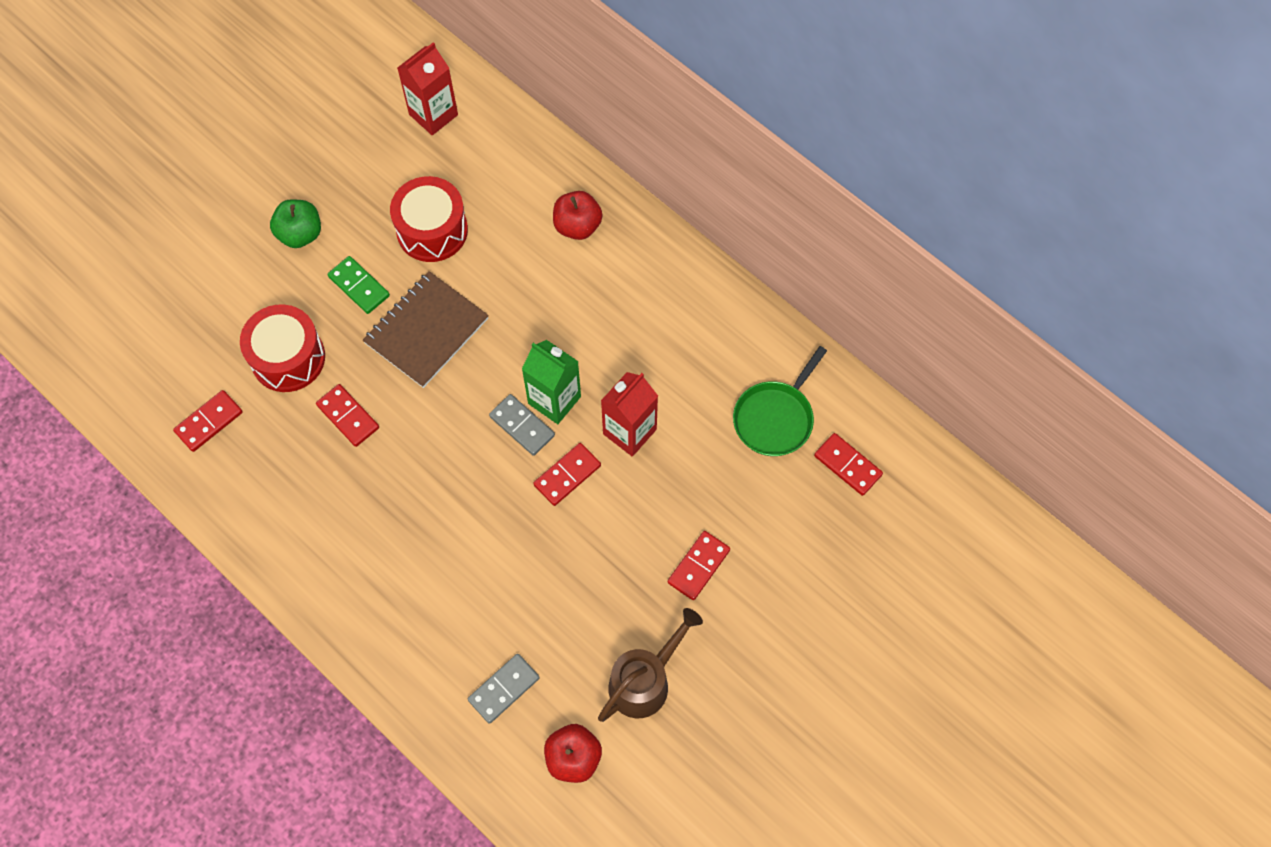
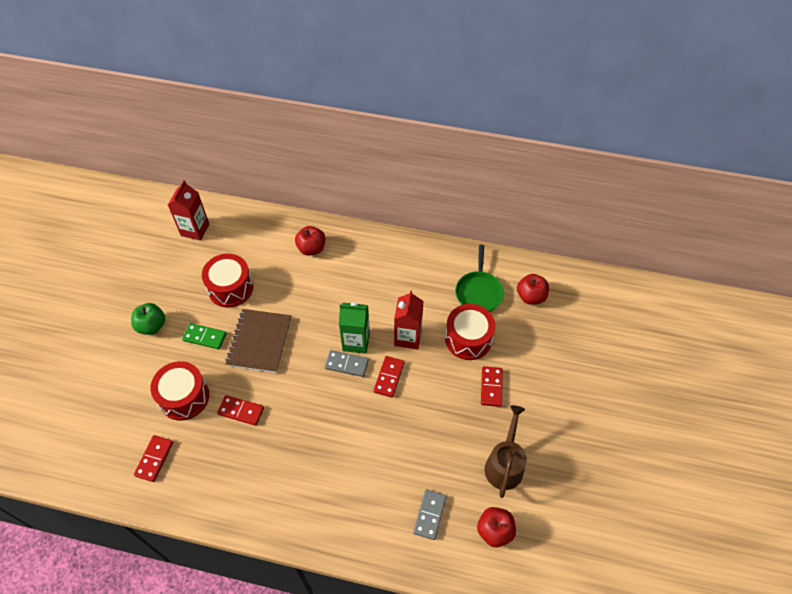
camera: 30 degrees left, 10 degrees down
(713, 480) = (468, 339): none -> red drum
(848, 465) = (531, 296): red domino -> red apple

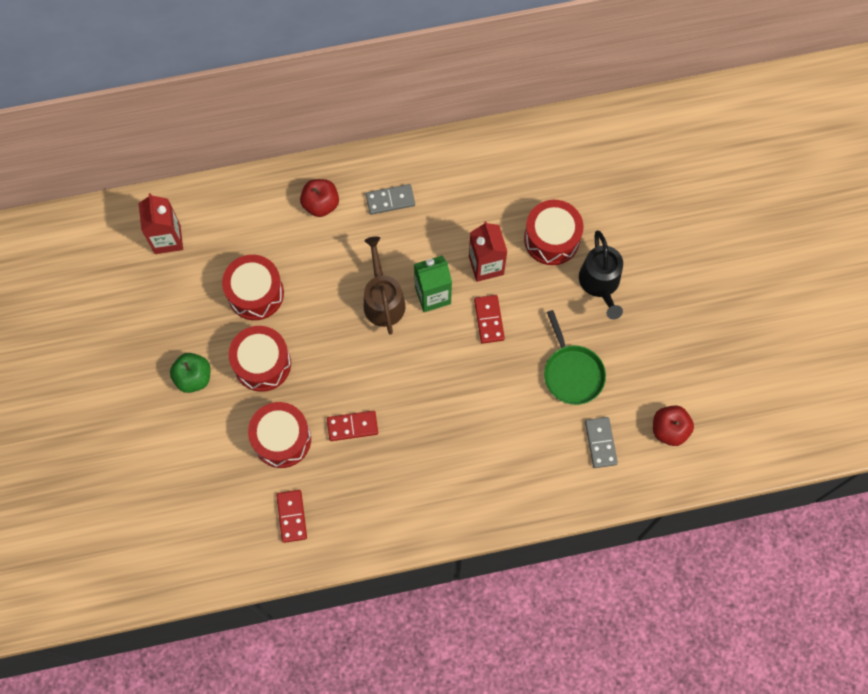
camera: 25 degrees left, 15 degrees up
(205, 337) = (262, 364): green domino -> red drum
(259, 341) = (326, 341): brown notebook -> none
(346, 364) = (436, 325): grey domino -> grey domino (390, 200)
(479, 292) = (537, 178): green pan -> green pan (572, 373)
(491, 387) = (600, 283): red domino -> black watering can
(504, 465) = (650, 360): brown watering can -> brown watering can (383, 300)
(531, 296) = (596, 159): red apple -> none

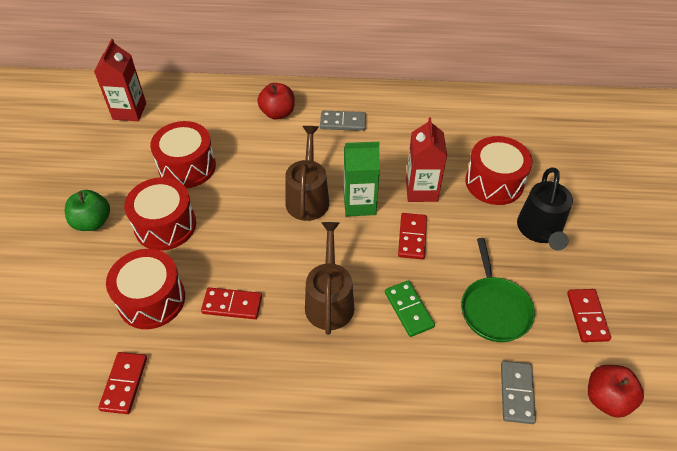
camera: 15 degrees right, 20 degrees down
(433, 401) = (329, 301): none -> brown watering can
(501, 392) = (408, 309): none -> green domino
(649, 361) = (587, 316): none -> red domino

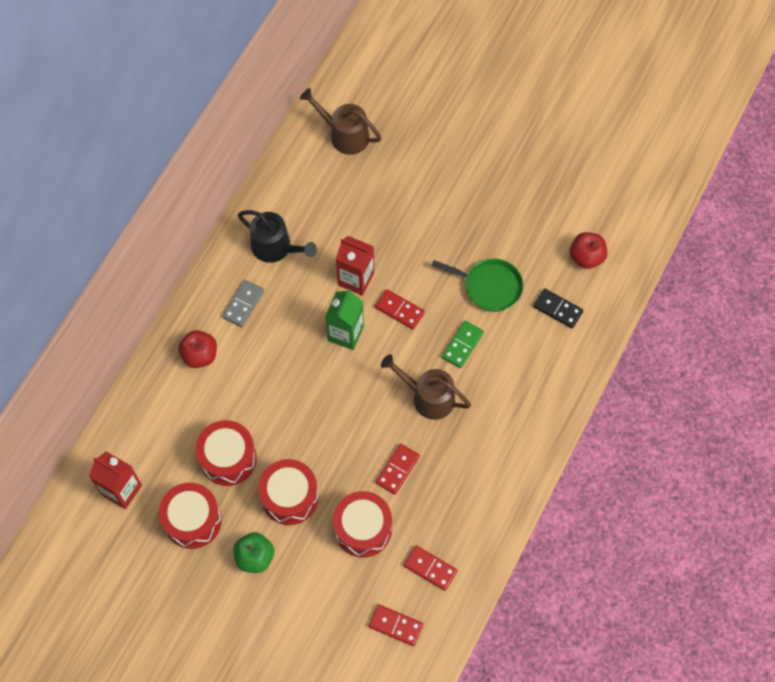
camera: 65 degrees left, 15 degrees up
(308, 198) = (318, 371): brown watering can -> brown watering can (345, 135)
(408, 309) = (462, 345): green domino -> green domino turned 60 degrees counterclockwise
(494, 182) = (376, 220): red drum -> red drum (192, 520)
(517, 393) = (557, 309): grey domino -> black domino
(540, 230) = (439, 215): black watering can -> black watering can (275, 247)
(587, 316) = (524, 230): red domino -> red domino (396, 625)

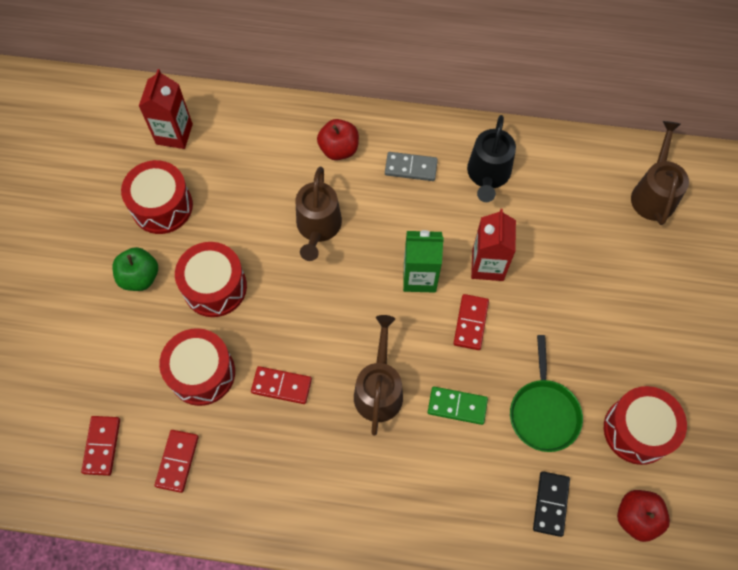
camera: 70 degrees right, 0 degrees up
(228, 458) = (238, 214): red drum -> red drum (637, 430)
(268, 396) = (318, 227): none -> brown watering can

